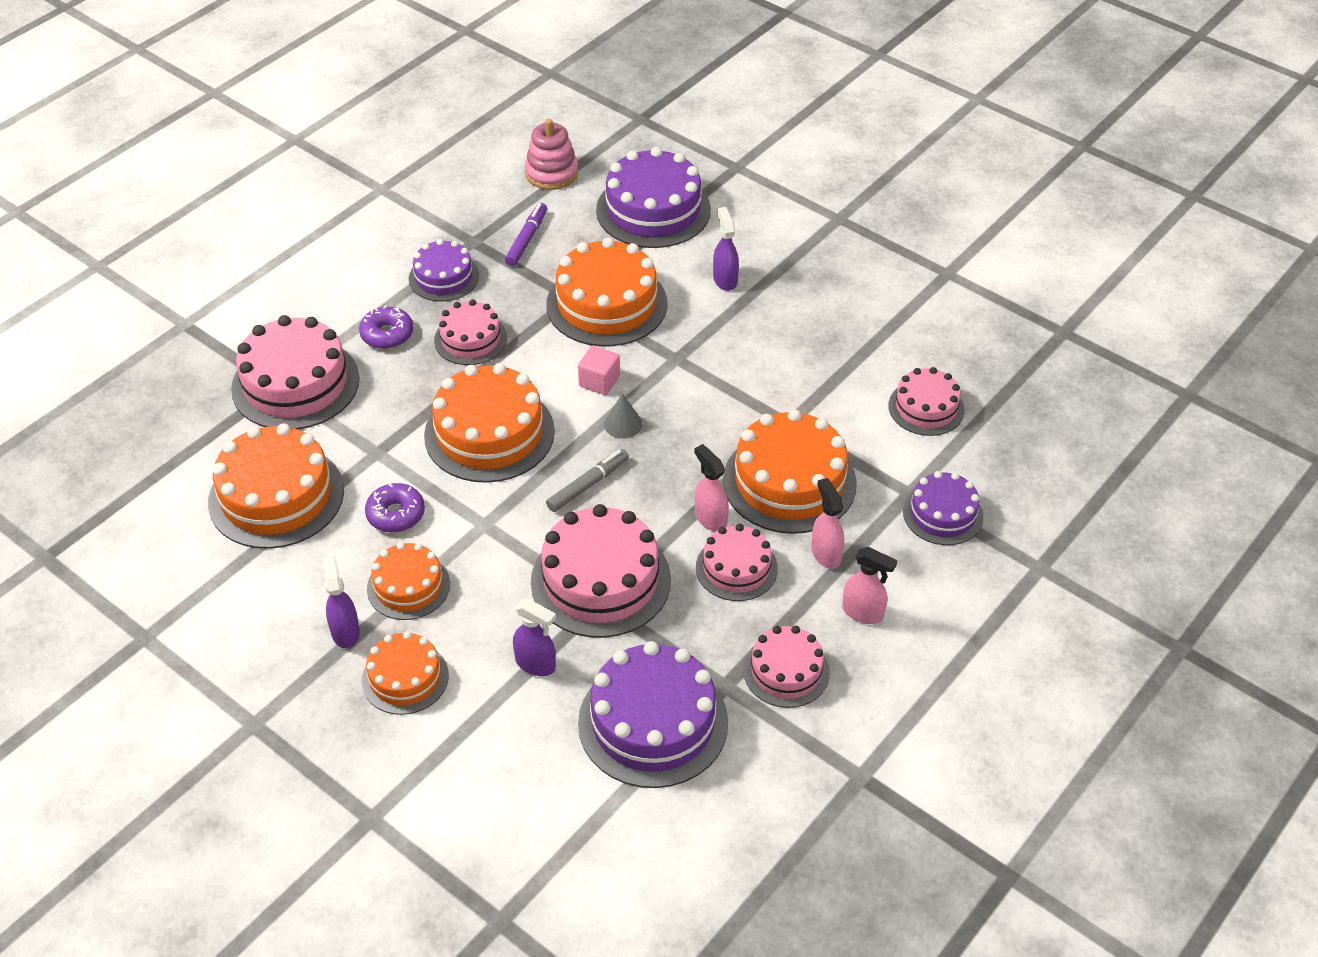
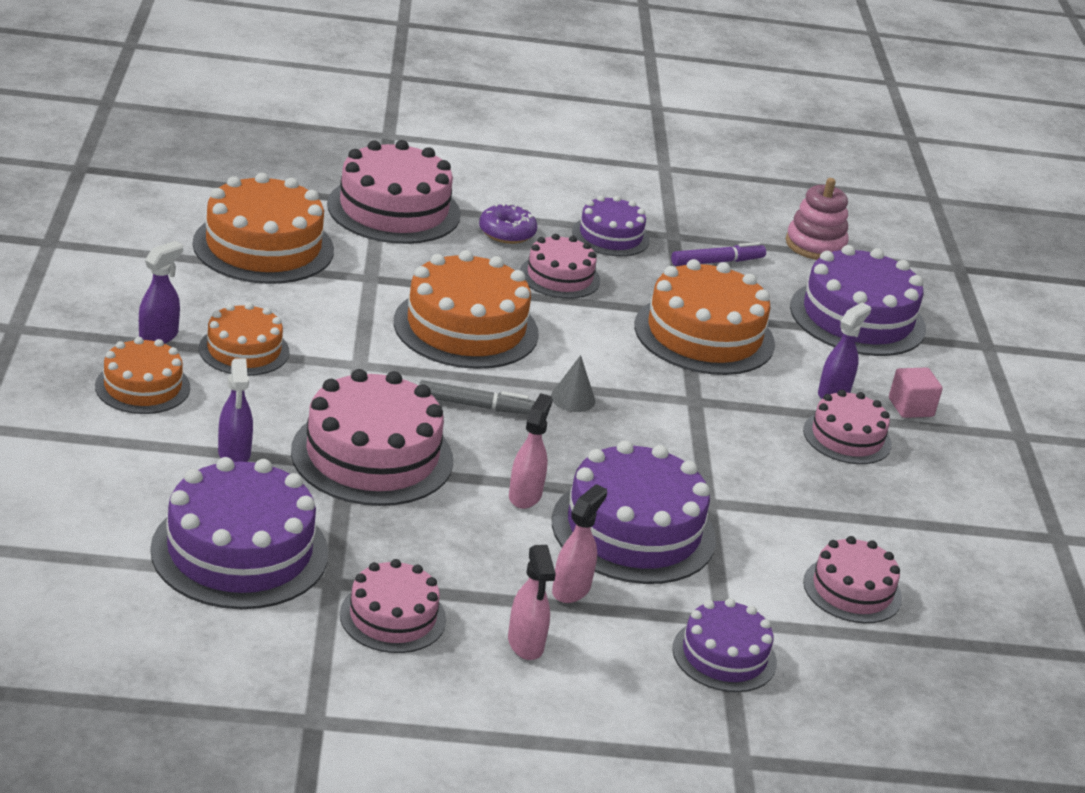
camera: 45 degrees right, 15 degrees down
(396, 514) = (315, 313): purple donut -> none
(599, 381) = (605, 365): pink cube -> pink cube (910, 408)
(736, 568) = (483, 535): pink cake -> pink cake (847, 437)
(789, 482) = (633, 530): orange cake -> purple cake

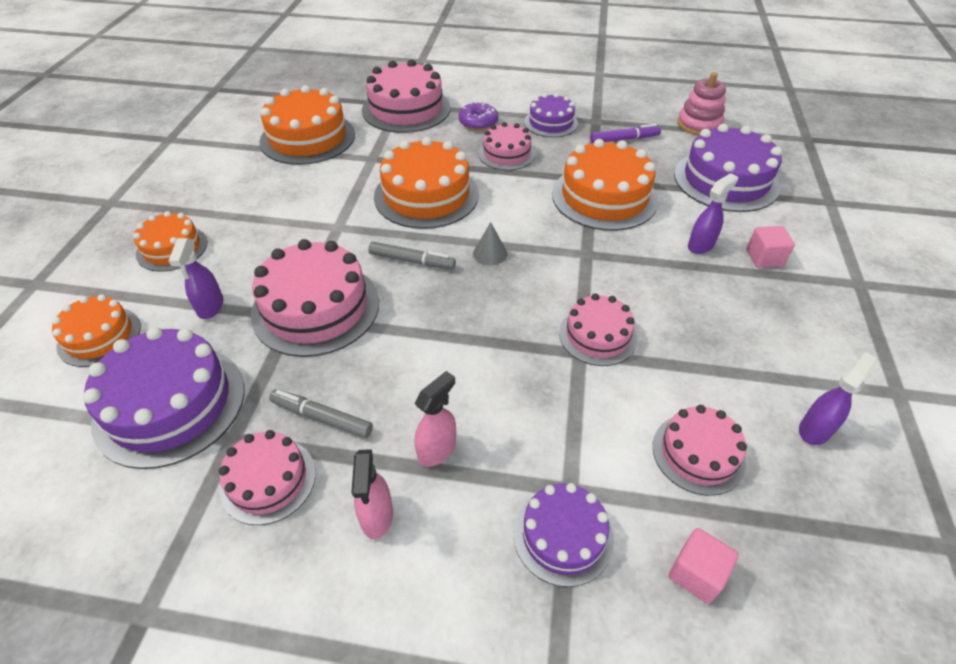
camera: 15 degrees right, 15 degrees up
(159, 336) = (204, 207): purple spray bottle -> purple spray bottle (815, 429)
(244, 350) = (259, 217): orange cake -> orange cake (99, 336)
(429, 563) = (322, 418): none -> grey marker
(525, 495) = (426, 346): pink spray bottle -> none
(633, 530) = (508, 382): purple cake -> none
(847, 437) = (708, 287): pink cake -> pink cake (597, 335)
(860, 680) = (696, 573): none -> pink cube

